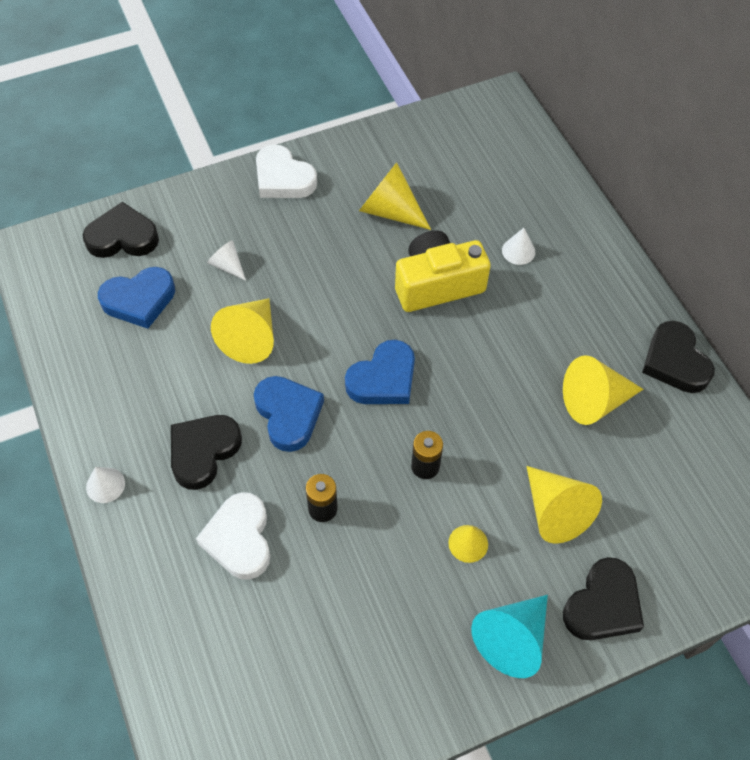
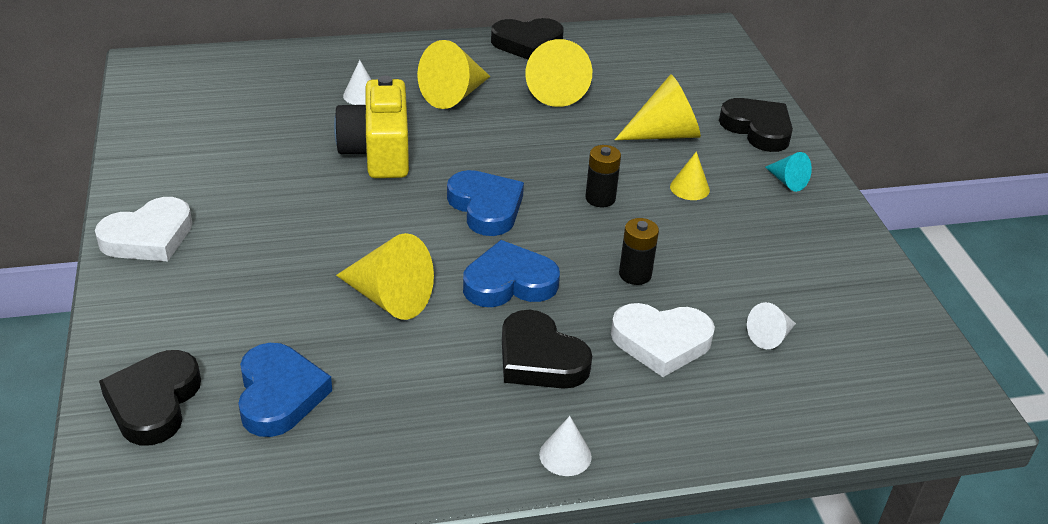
camera: 80 degrees left, 20 degrees down
(227, 265) = (265, 304): white cone -> white cone (770, 337)
(389, 210) = (255, 165): yellow cone -> yellow cone (454, 95)
(512, 639) = (787, 181): turquoise cone -> turquoise cone, size x0.54

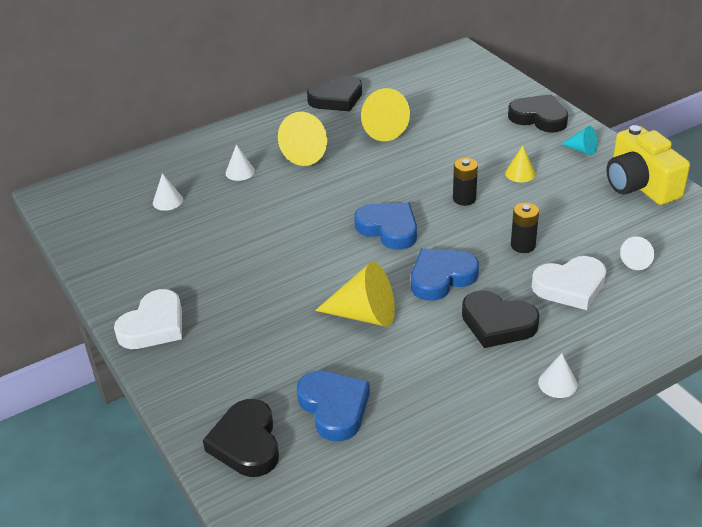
camera: 15 degrees left, 0 degrees up
(260, 105) = (167, 201): none -> white cone
(378, 151) = (282, 210): yellow camera -> yellow camera (640, 185)
(665, 134) = (478, 139): yellow cone -> none

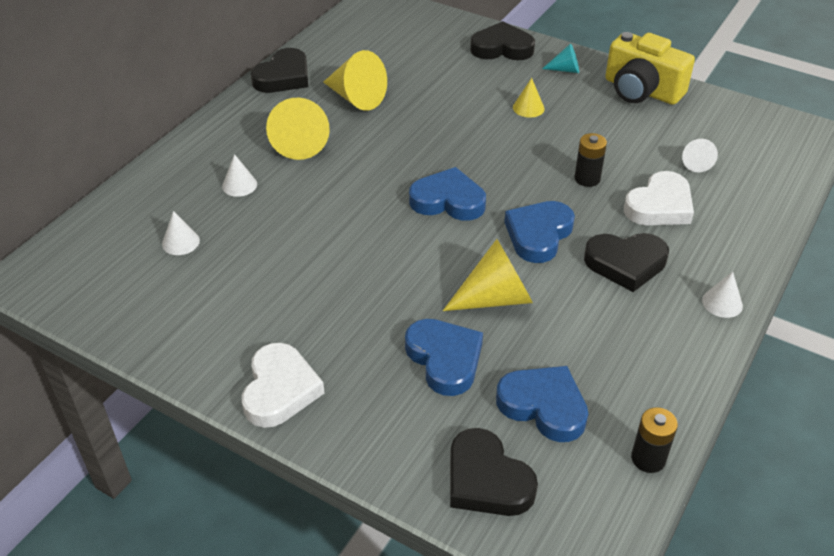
camera: 30 degrees left, 5 degrees up
(287, 346) = (445, 359): none -> blue heart
(464, 199) = (496, 148): black battery -> black battery (648, 458)

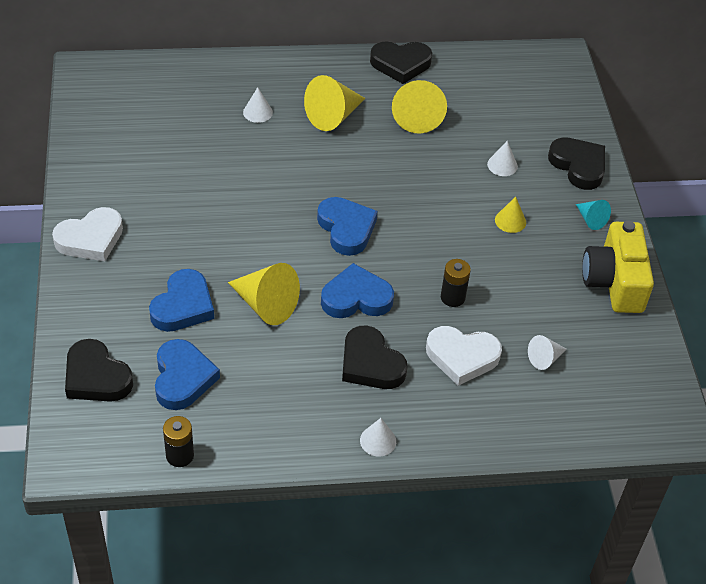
camera: 50 degrees right, 5 degrees up
(180, 242) = (176, 118): white cone -> white cone (502, 165)
(486, 480) = (96, 377): black heart -> black heart turned 60 degrees counterclockwise

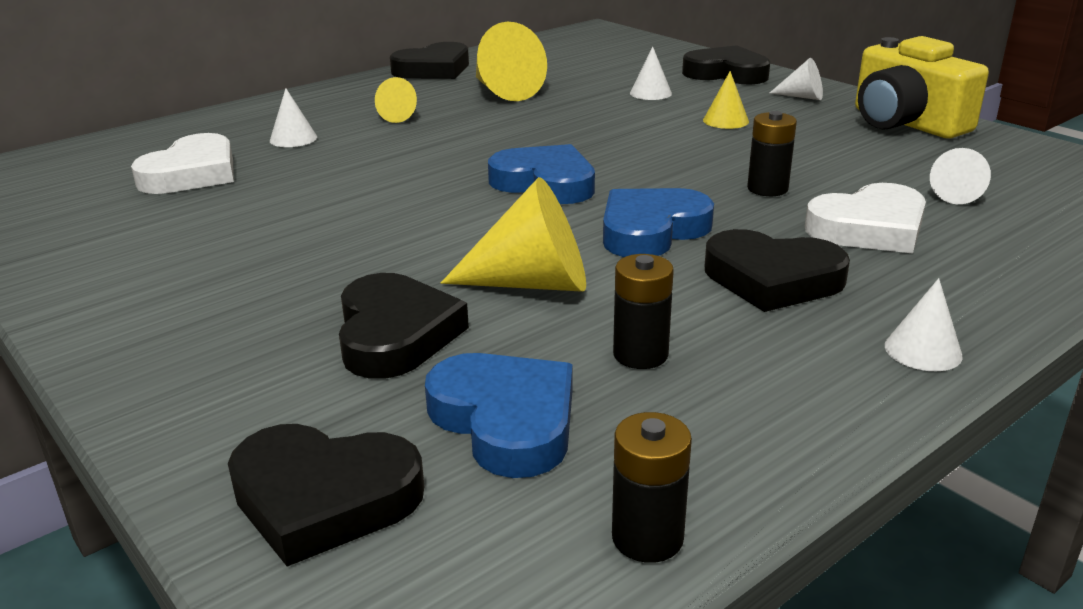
camera: 30 degrees left, 20 degrees down
(90, 239) = (130, 323): white heart -> white heart (192, 174)
(183, 306) = (395, 334): blue heart -> black heart
(264, 374) = (640, 354): none -> black battery
(333, 116) = (401, 116): yellow cone -> yellow cone, size x0.54
(591, 219) = (802, 97): turquoise cone -> white cone

